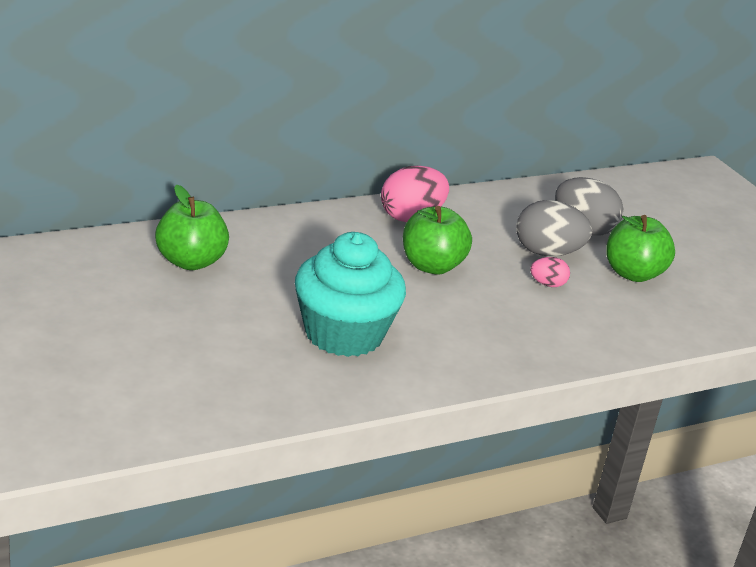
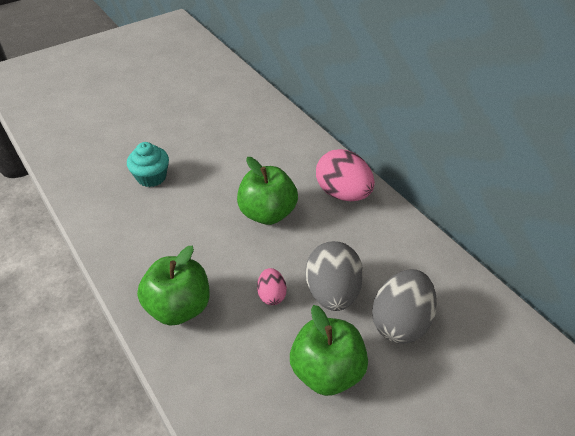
camera: 85 degrees right, 15 degrees up
(190, 261) = (219, 101): green apple -> green apple (179, 307)
(344, 334) = (151, 177): turquoise cupcake -> turquoise cupcake, size x0.51

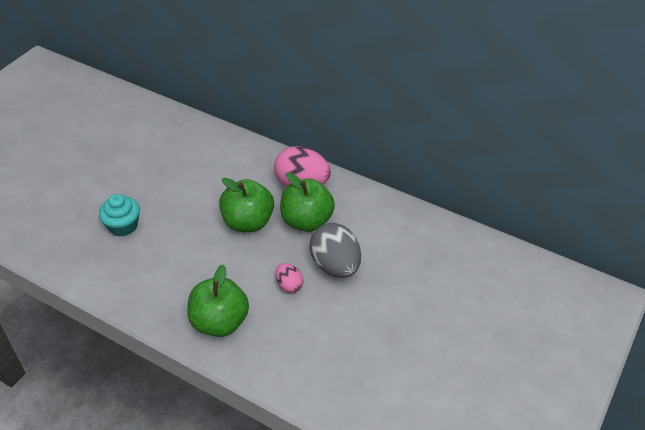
camera: 25 degrees left, 0 degrees up
(327, 371) = (361, 323): green apple -> green apple (307, 221)
(400, 322) = (397, 269): grey egg -> none

